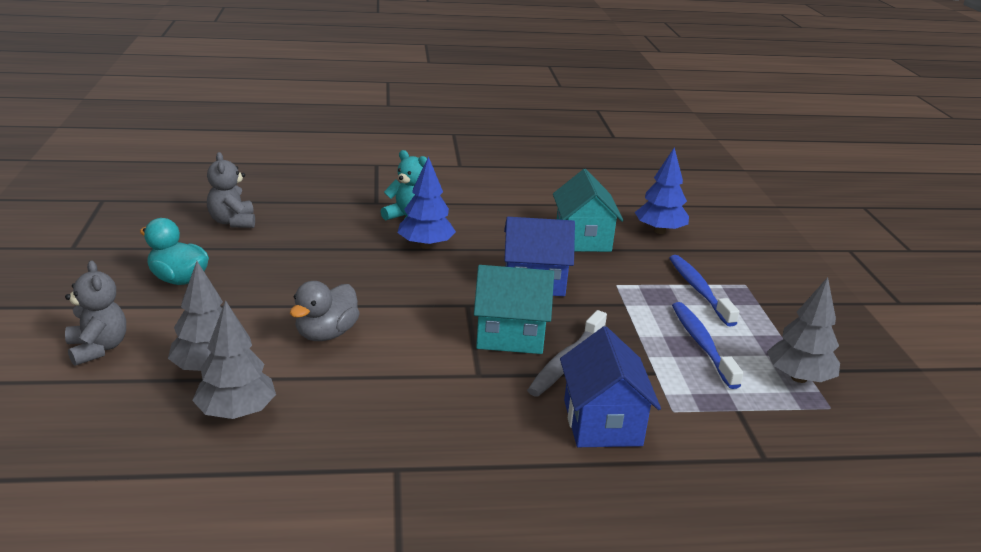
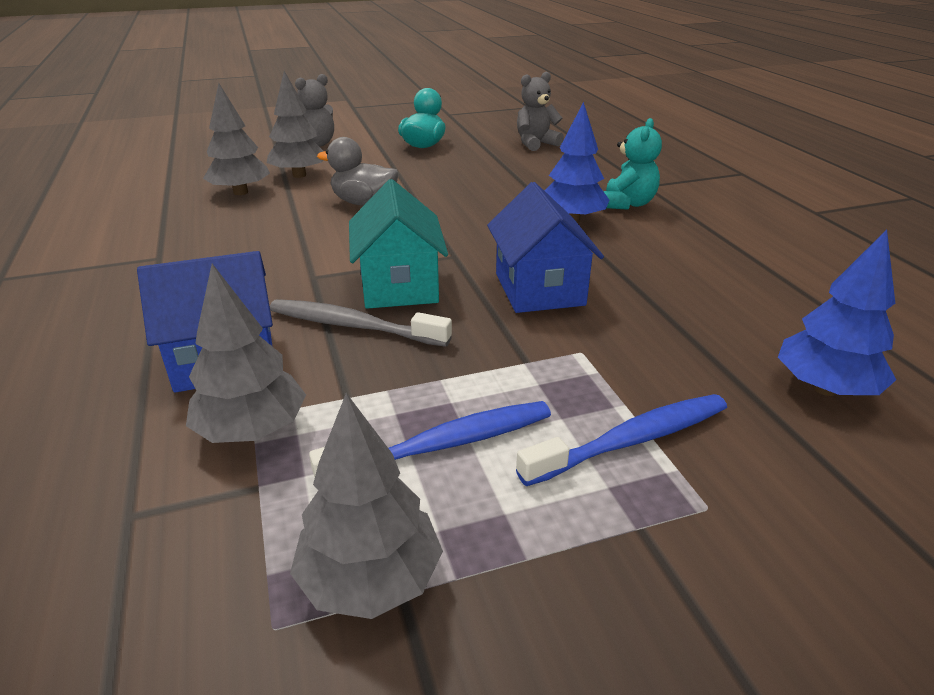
camera: 80 degrees right, 5 degrees up
(583, 239) = (702, 315): turquoise house -> none
(687, 411) = (252, 430): none -> grey tree

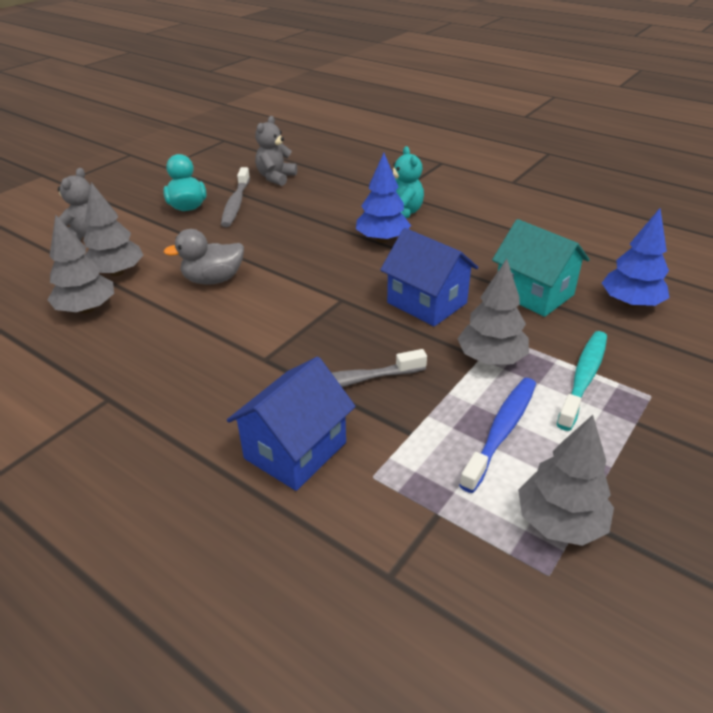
camera: 35 degrees left, 5 degrees up
(252, 430) = (385, 484): grey tree -> grey tree (491, 358)
(399, 286) = (336, 339): turquoise house -> turquoise house (534, 294)
(469, 154) = (236, 204): none -> grey toothbrush
(631, 440) = (583, 378): blue toothbrush -> turquoise toothbrush

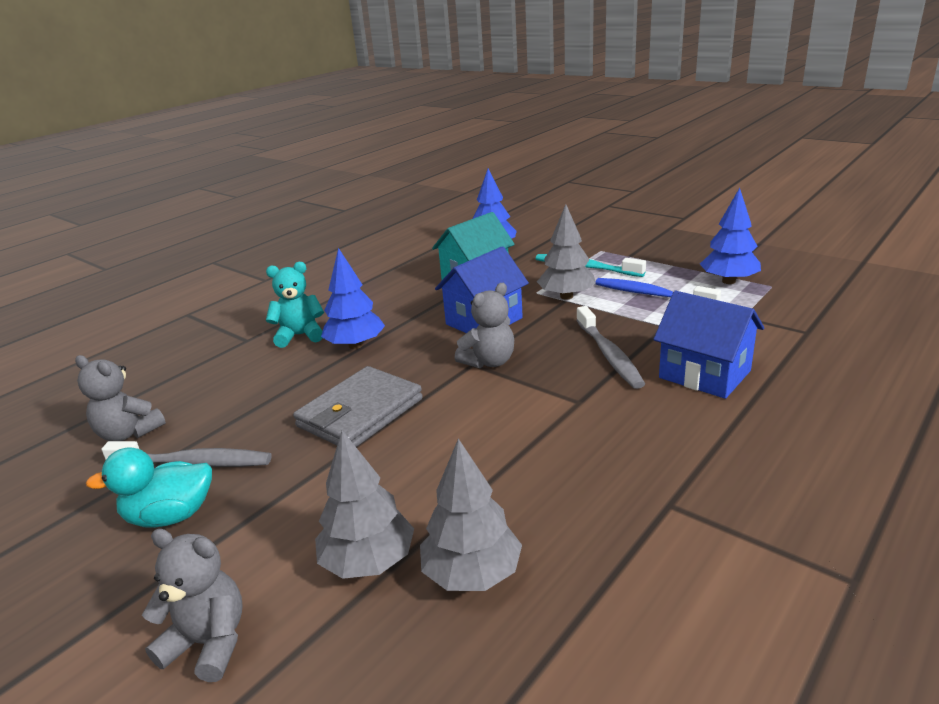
camera: 85 degrees left, 10 degrees down
(213, 280) = (413, 457): grey duck -> none
(276, 253) = (360, 413): none -> grey wallet
(344, 308) = (489, 362): none -> grey teddy bear
(560, 522) = (728, 281): grey tree -> blue tree

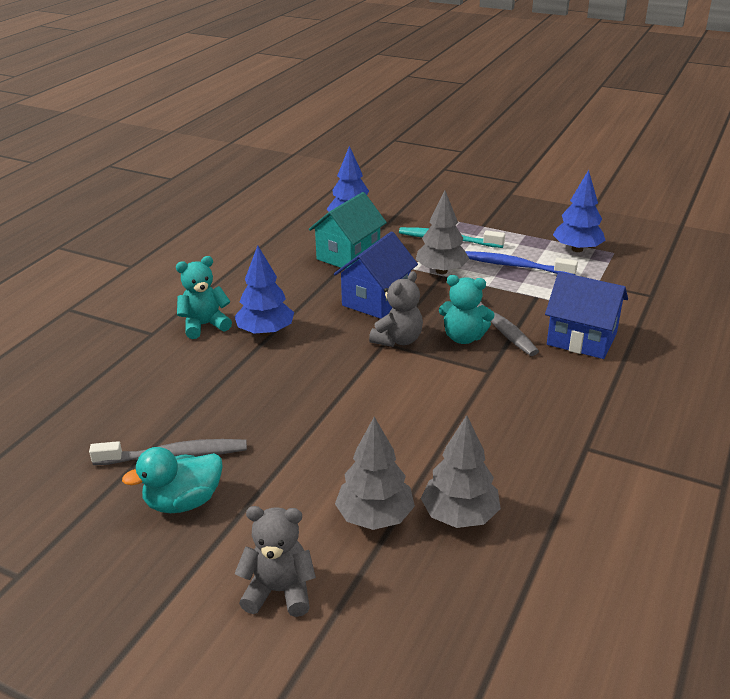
camera: 15 degrees left, 5 degrees up
(129, 433) = (91, 434): grey teddy bear -> none
(360, 413) = (304, 396): grey wallet -> none
(563, 364) = (463, 337): none -> turquoise teddy bear

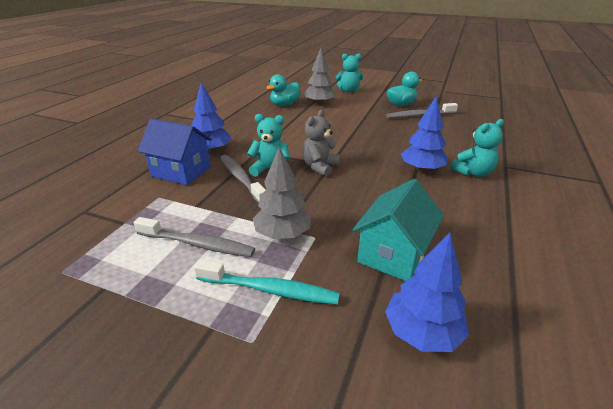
camera: 175 degrees right, 0 degrees up
(279, 591) = (349, 90): grey teddy bear -> turquoise teddy bear
(376, 300) = (344, 198): blue house -> none
(459, 516) = (284, 104): grey tree -> turquoise duck
(515, 266) = (197, 244): blue toothbrush -> grey toothbrush
(577, 249) = (103, 276): blue tree -> blue tree (212, 151)

